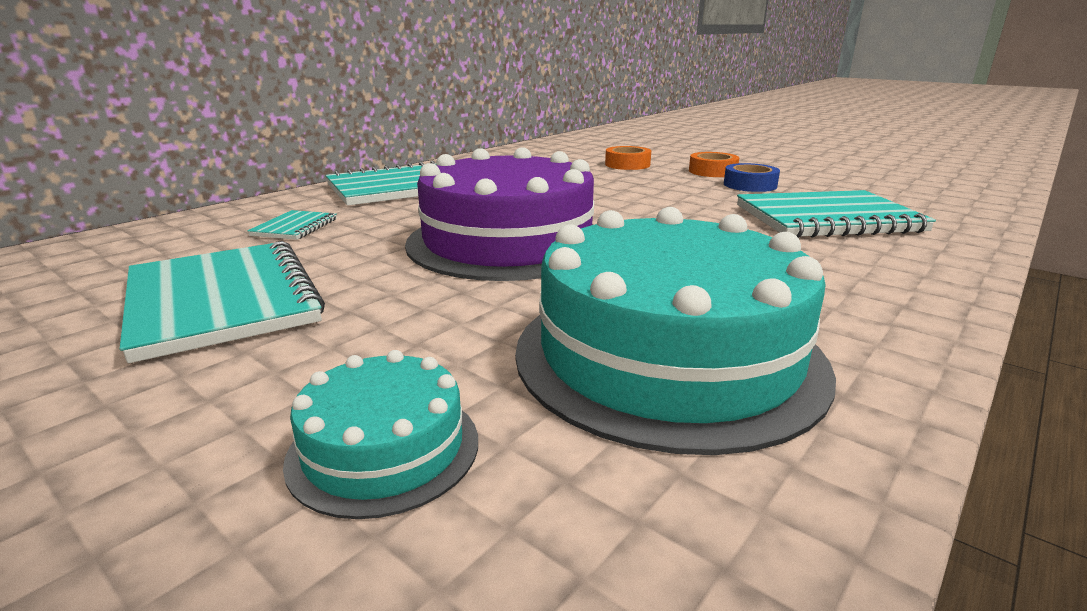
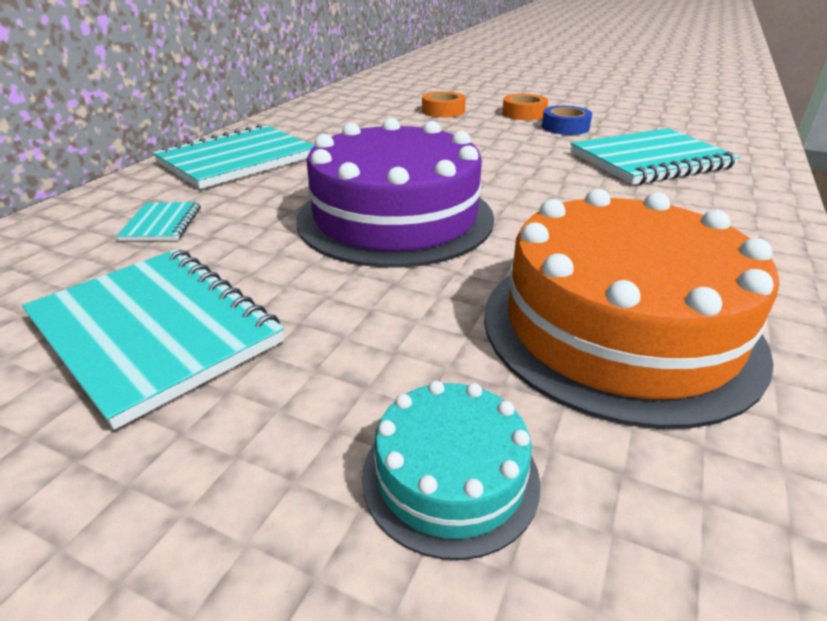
camera: 15 degrees left, 10 degrees up
(668, 355) = (619, 327): turquoise cake -> orange cake

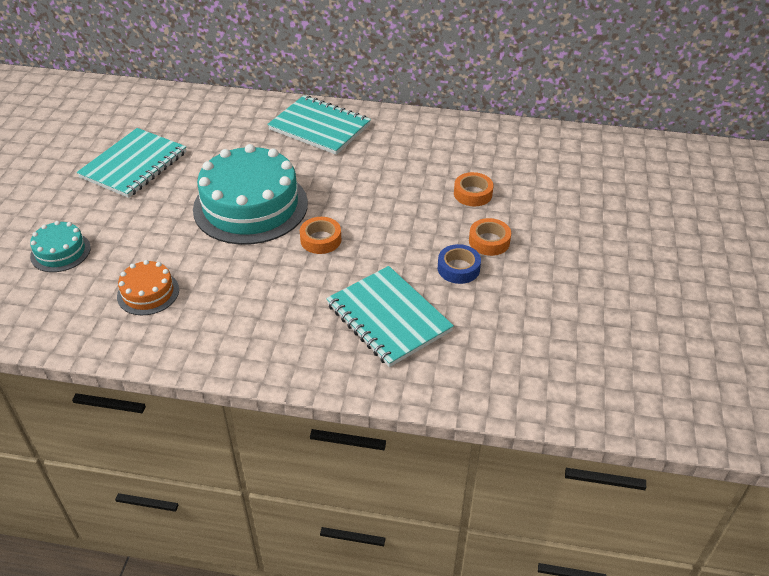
camera: 75 degrees right, 10 degrees up
(162, 224) = (225, 133): turquoise notebook -> none
(395, 217) = (250, 206): purple cake -> turquoise cake
(498, 179) = (320, 240): none -> orange tape
(619, 327) = (148, 293): orange cake -> orange cake, size x0.48

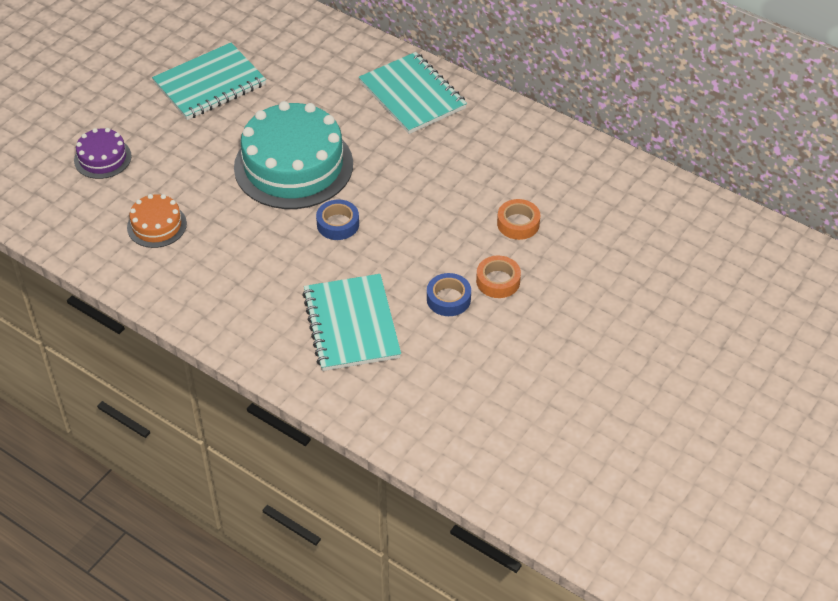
camera: 25 degrees right, 5 degrees up
(60, 252) = (102, 158): turquoise cake -> purple cake
(320, 240) = (338, 224): orange tape -> blue tape

